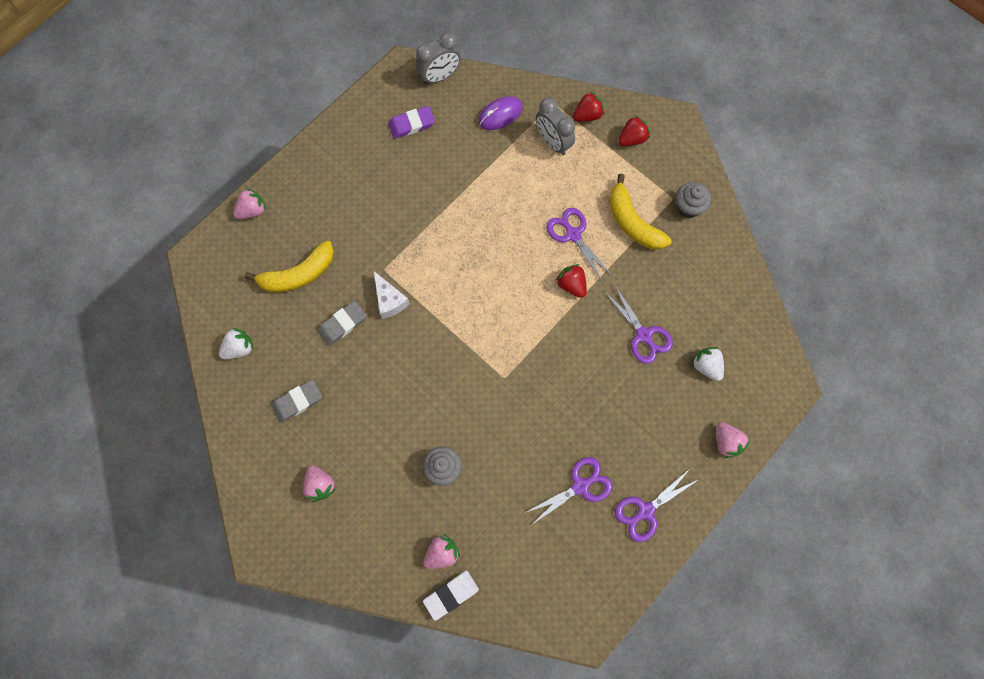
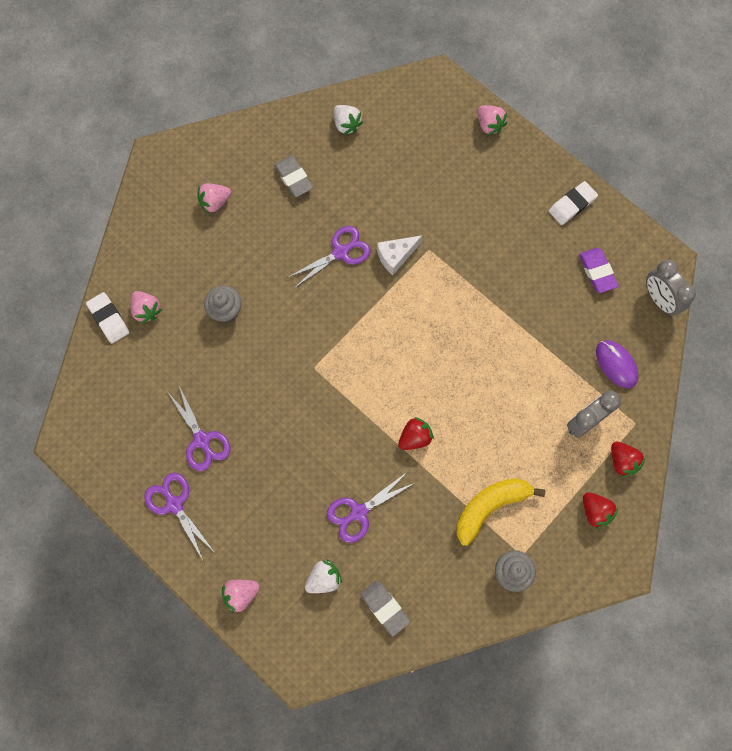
camera: 90 degrees right, 0 degrees up
(299, 274) = (422, 171): yellow banana -> none
(342, 324) = (370, 214): grey eraser -> grey eraser (384, 607)
(343, 141) = (572, 205): none -> white eraser
(573, 235) = (473, 441): purple scissors -> purple scissors (340, 252)

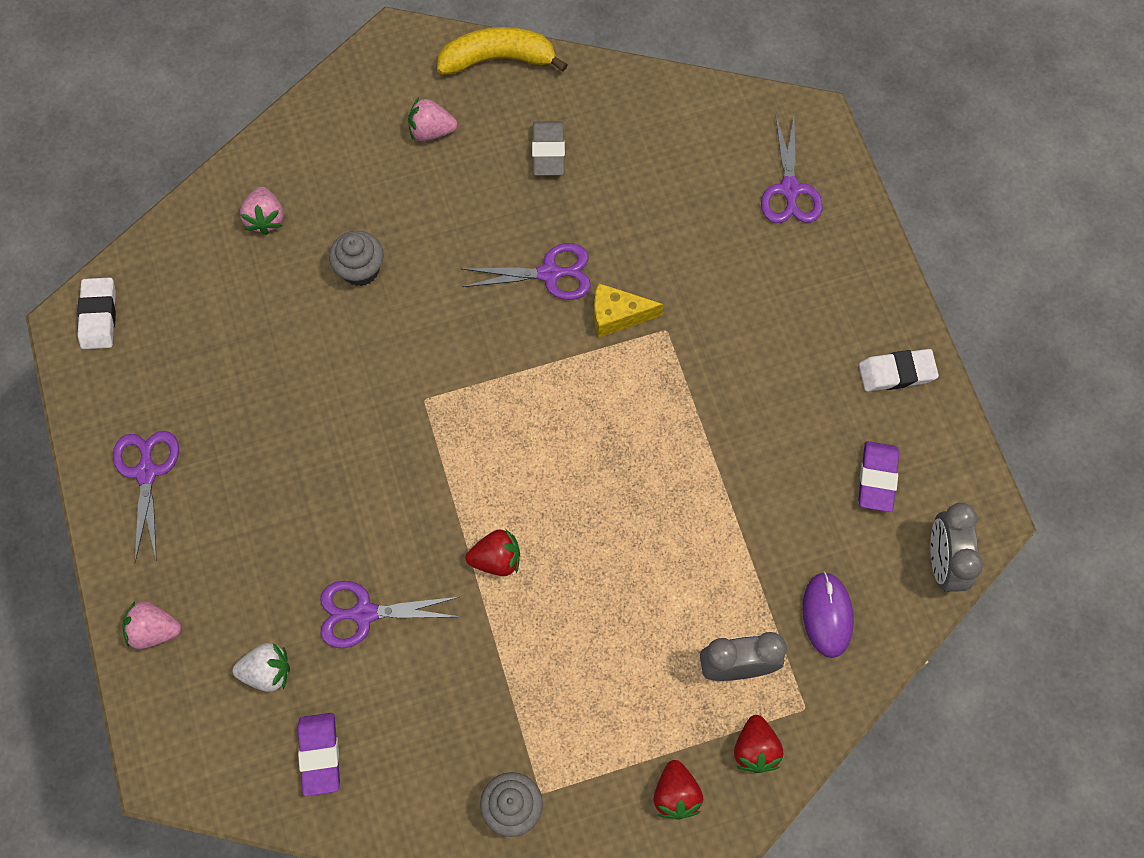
camera: 30 degrees right, 5 degrees down
(109, 319) = (214, 205): white eraser -> white eraser (99, 316)
(202, 440) = (230, 413): purple scissors -> purple scissors (789, 189)
(346, 124) = (658, 119): white strawberry -> none
(384, 607) = (320, 754): grey eraser -> purple eraser
(396, 256) = (617, 316): white cheese -> yellow cheese
(489, 125) = (847, 213): pink strawberry -> none
(490, 507) = (538, 705): yellow banana -> yellow banana (498, 59)

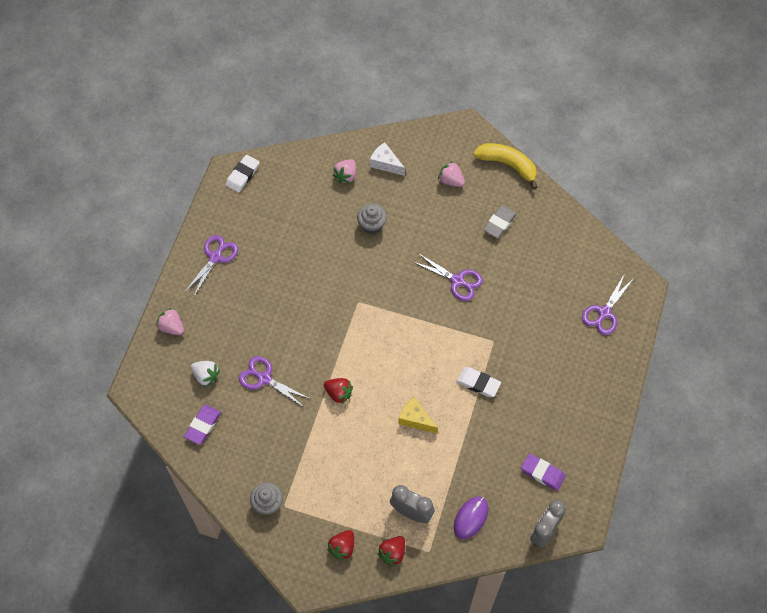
camera: 35 degrees right, 5 degrees down
(314, 164) = (385, 163): none -> white cheese
(617, 316) = (475, 320): yellow cheese -> yellow cheese (415, 419)
(877, 478) = (542, 473): purple eraser -> purple eraser turned 75 degrees clockwise
(896, 373) = (590, 431): white eraser -> white eraser (478, 383)

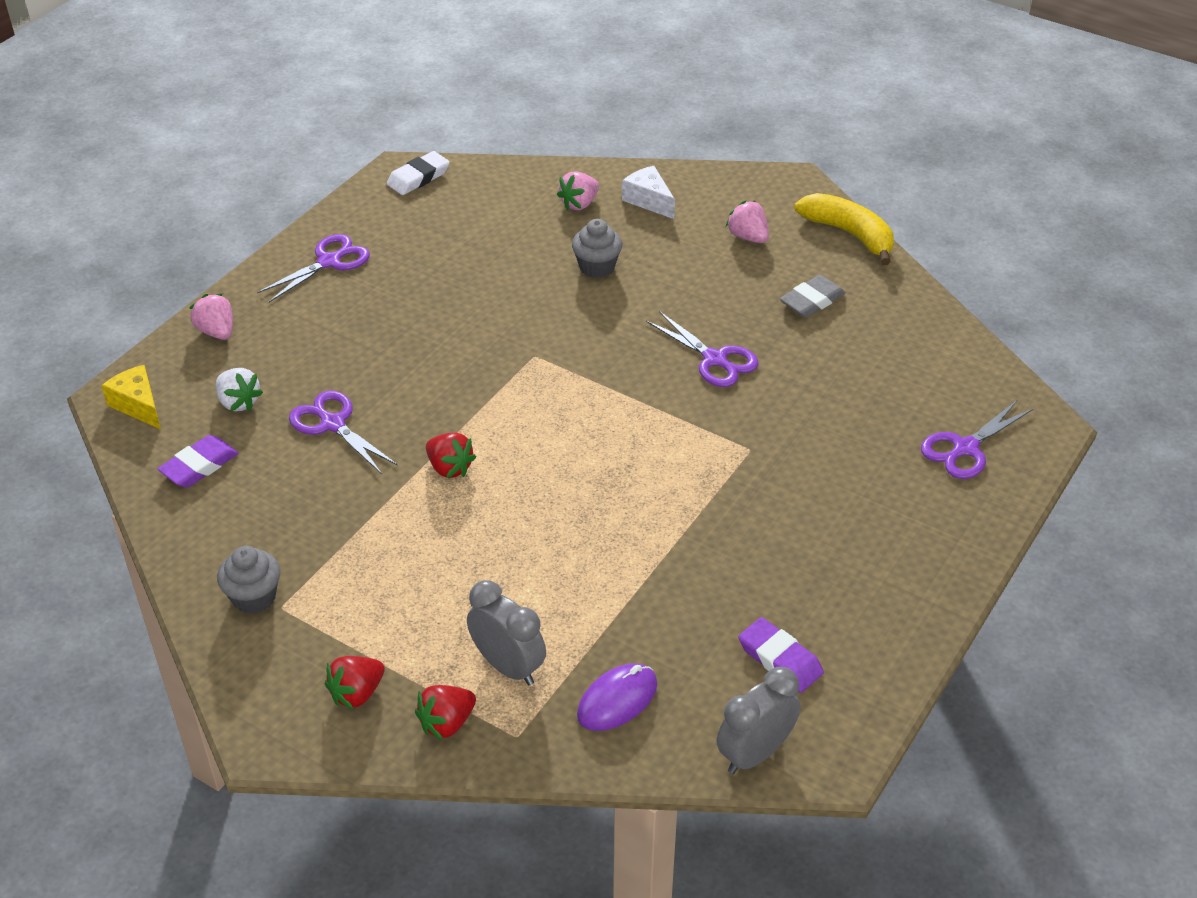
camera: 15 degrees right, 20 degrees down
(415, 419) = (570, 530): yellow cheese -> yellow cheese (138, 405)
(478, 383) = (702, 502): white eraser -> none

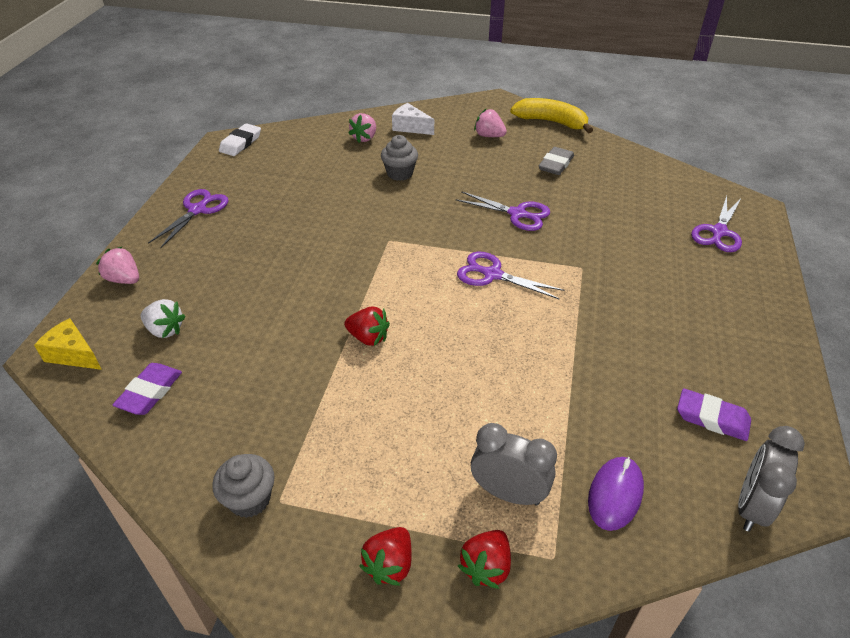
camera: 20 degrees left, 0 degrees up
(333, 424) = (255, 327): purple scissors -> purple scissors (492, 274)

